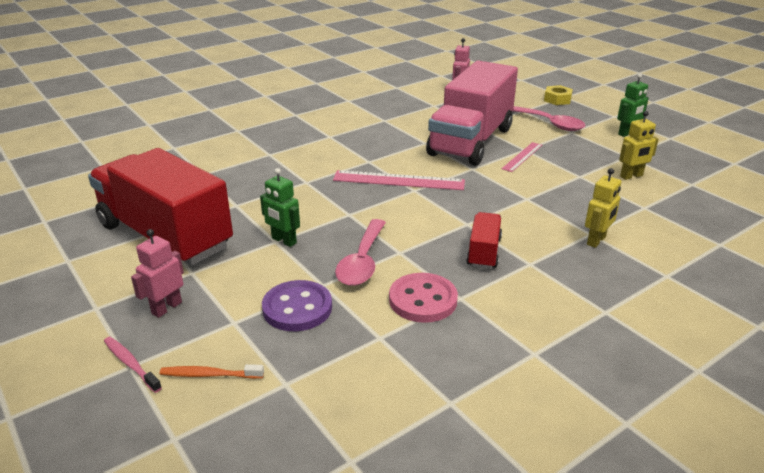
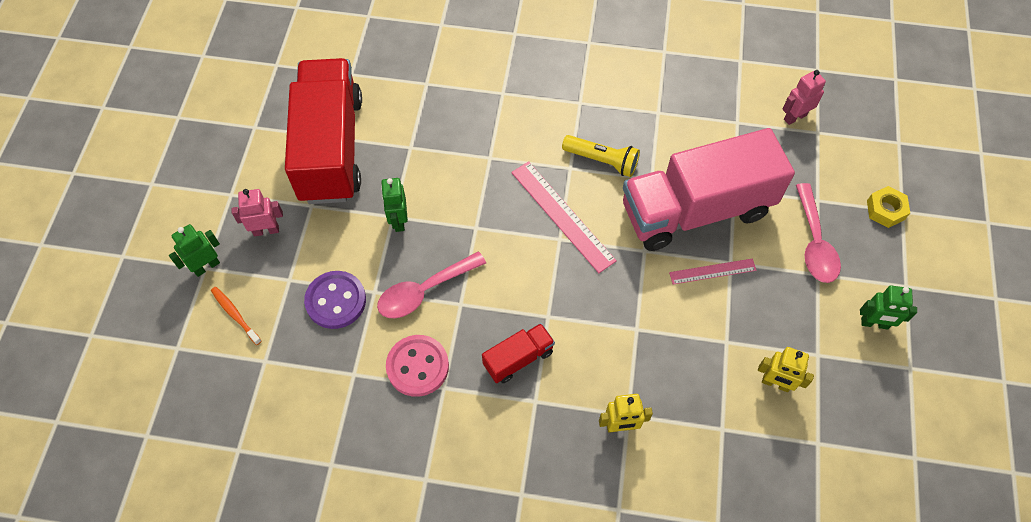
camera: 45 degrees right, 30 degrees up
(131, 364) = (206, 266): pink toothbrush -> green robot
(384, 150) = (602, 161): none -> yellow flashlight

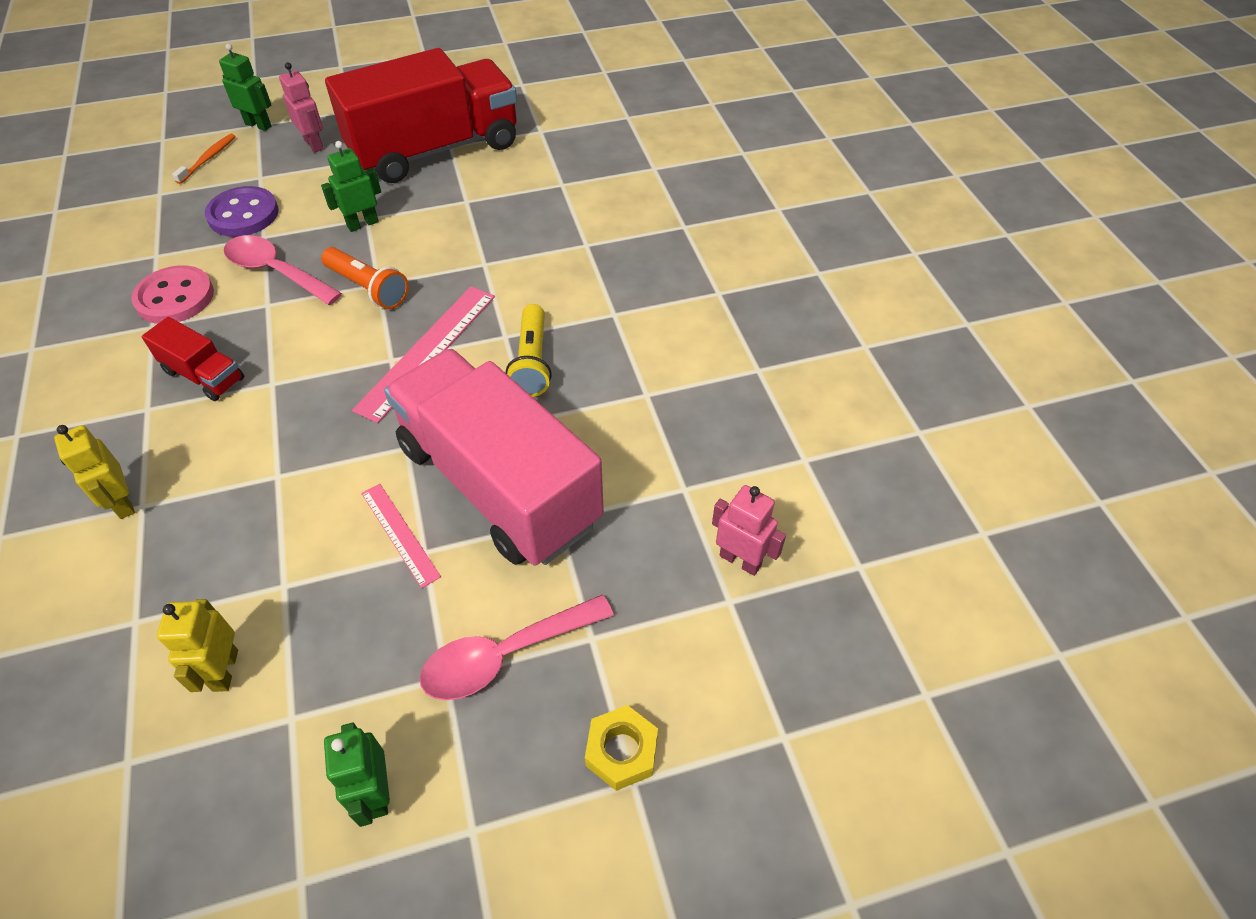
camera: 65 degrees right, 10 degrees down
(477, 235) = (368, 288): none -> orange flashlight

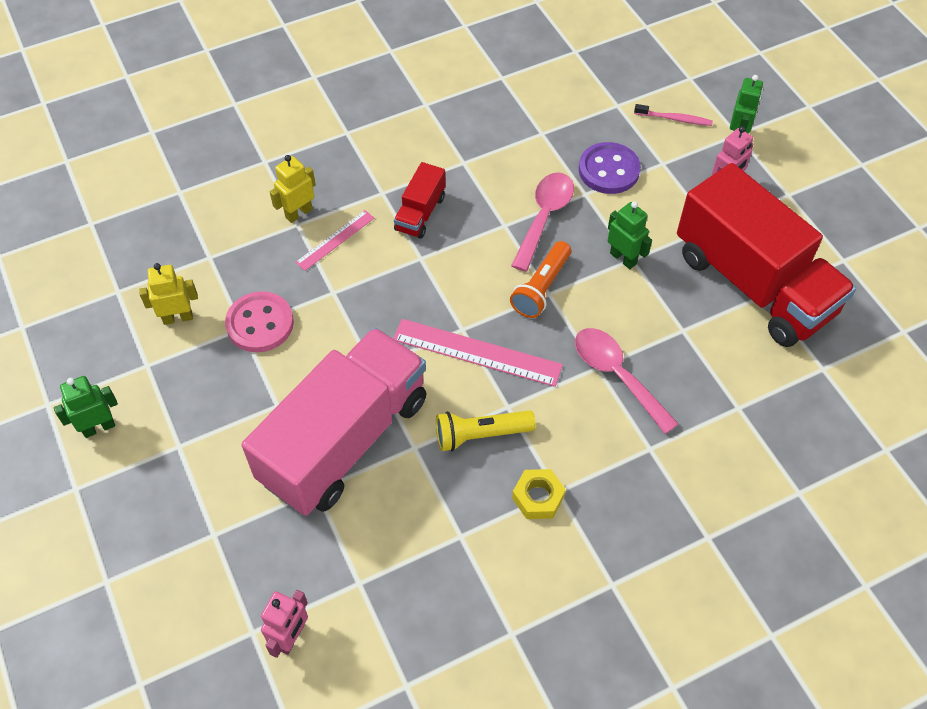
camera: 80 degrees right, 5 degrees up
(175, 297) = (497, 164): pink button -> pink button (260, 324)
(208, 159) = (674, 119): orange toothbrush -> pink toothbrush
(400, 534) = (291, 385): pink ruler -> pink ruler (335, 240)
(505, 655) = (196, 479): pink spoon -> pink spoon (617, 375)
(621, 751) = (127, 570): yellow nut -> yellow nut (538, 497)

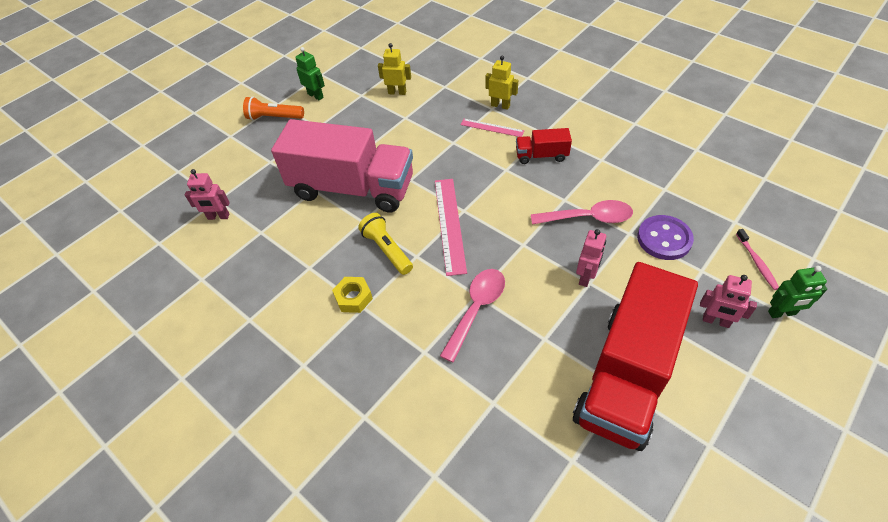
camera: 70 degrees right, 5 degrees down
(178, 318) = (397, 92): yellow robot -> yellow robot turned 45 degrees counterclockwise
(260, 324) = (412, 123): pink button -> none
(541, 288) = (524, 238): orange flashlight -> orange flashlight (274, 117)
(623, 258) = (586, 277): green robot -> pink robot

